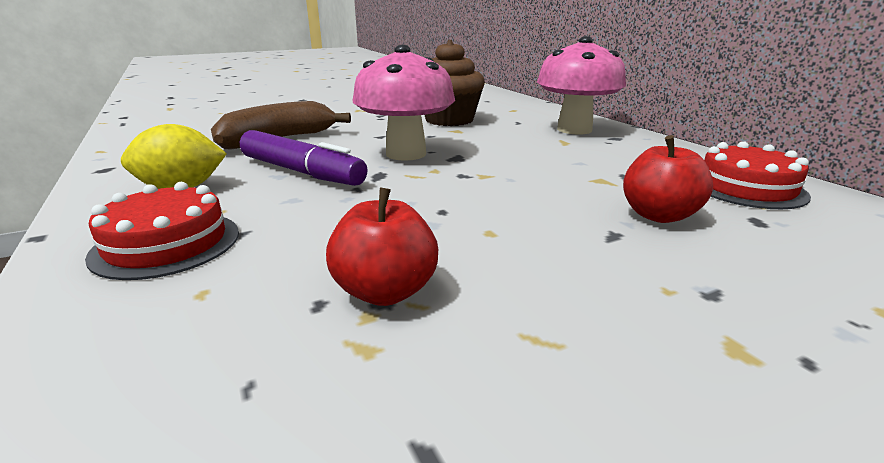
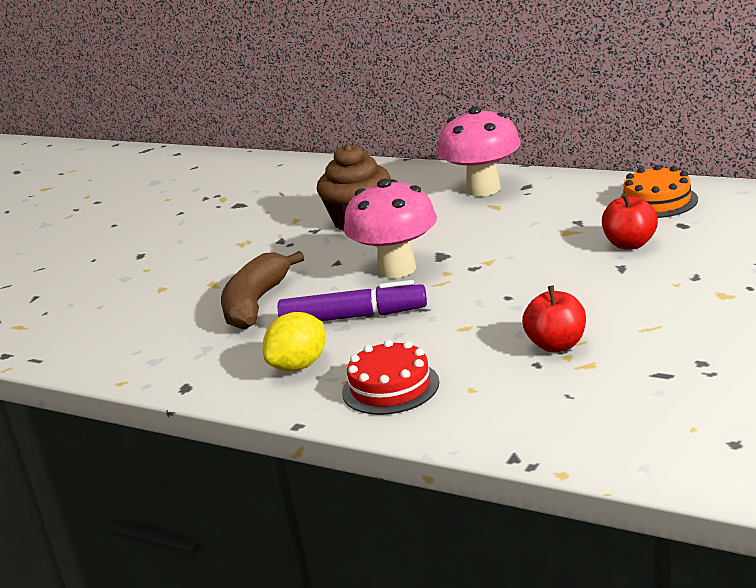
camera: 30 degrees left, 0 degrees up
(746, 188) = (657, 201): red cake -> orange cake

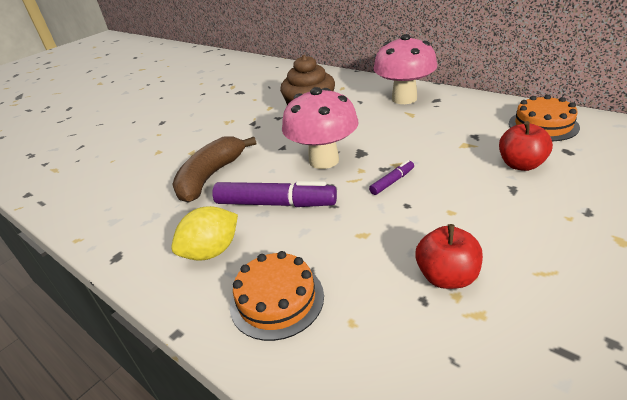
camera: 10 degrees right, 10 degrees up
(390, 387) = (277, 299): red cake -> orange cake
(487, 279) = (392, 182): none -> purple marker

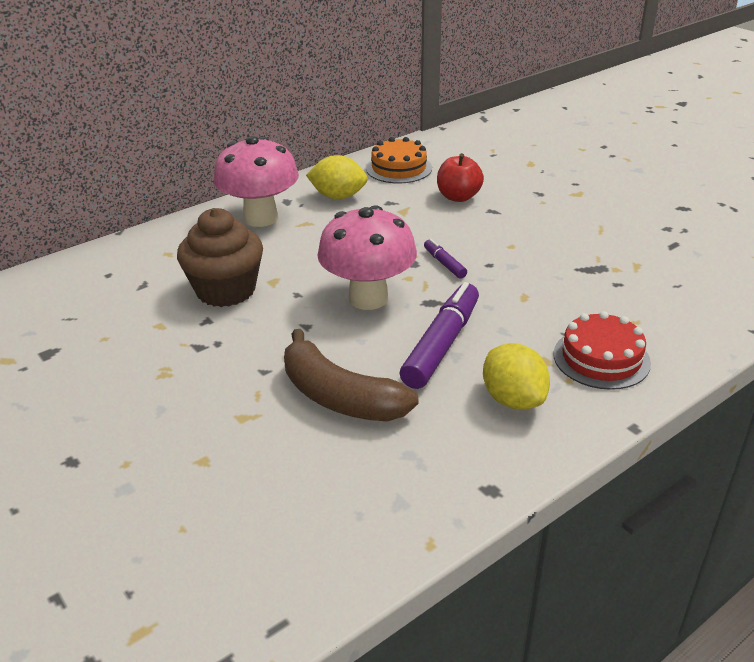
camera: 80 degrees left, 0 degrees up
(277, 299) = (601, 358): orange cake -> red cake
(446, 277) = (594, 268): red apple -> none
(462, 114) = (338, 196): none -> yellow lemon

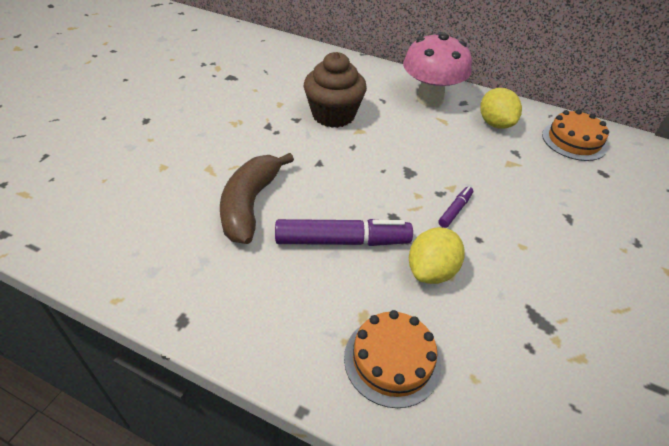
camera: 60 degrees right, 10 degrees up
(368, 298) = (373, 182): pink mushroom -> none
(458, 197) = (568, 189): red apple -> none
(513, 399) = (296, 306): yellow lemon -> yellow lemon (431, 271)
(601, 358) = (392, 360): red cake -> orange cake

